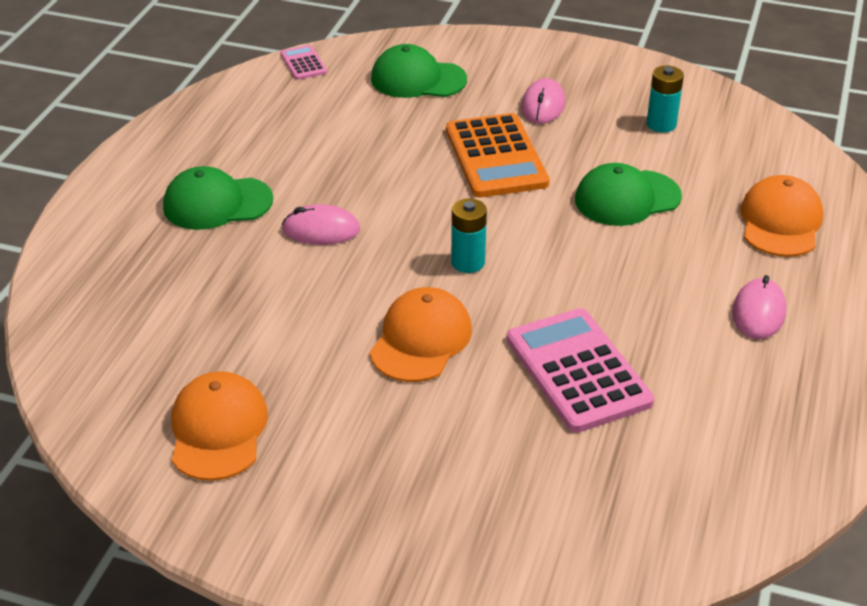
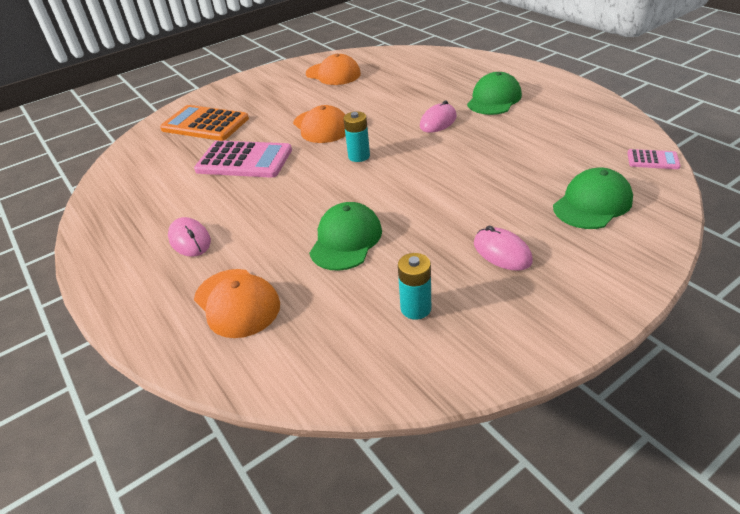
camera: 130 degrees right, 0 degrees up
(496, 157) = (451, 202): orange calculator -> orange calculator (205, 124)

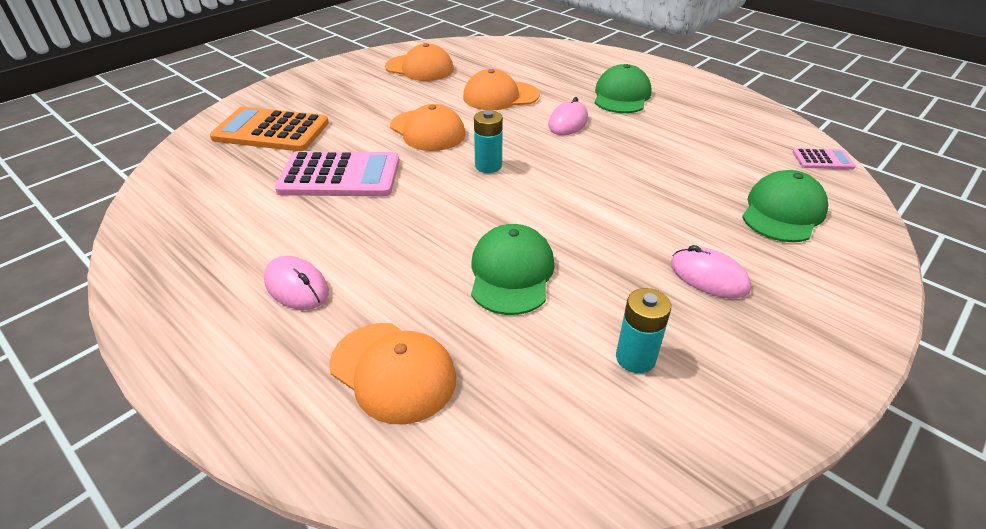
camera: 15 degrees left, 0 degrees up
(390, 98) = (500, 96): none -> orange cap

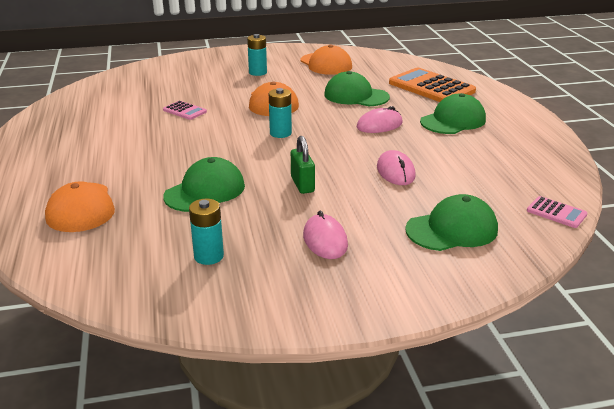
camera: 35 degrees right, 10 degrees down
(271, 131) = (181, 76): orange calculator -> orange calculator (431, 87)
(297, 286) = (89, 155): pink mouse -> pink mouse (395, 172)
(340, 176) = (184, 111): pink calculator -> pink calculator, size x0.48
(359, 99) = (258, 72): none -> turquoise battery
(500, 96) = (356, 96): orange cap -> green cap
(596, 220) = (302, 184): none -> green padlock

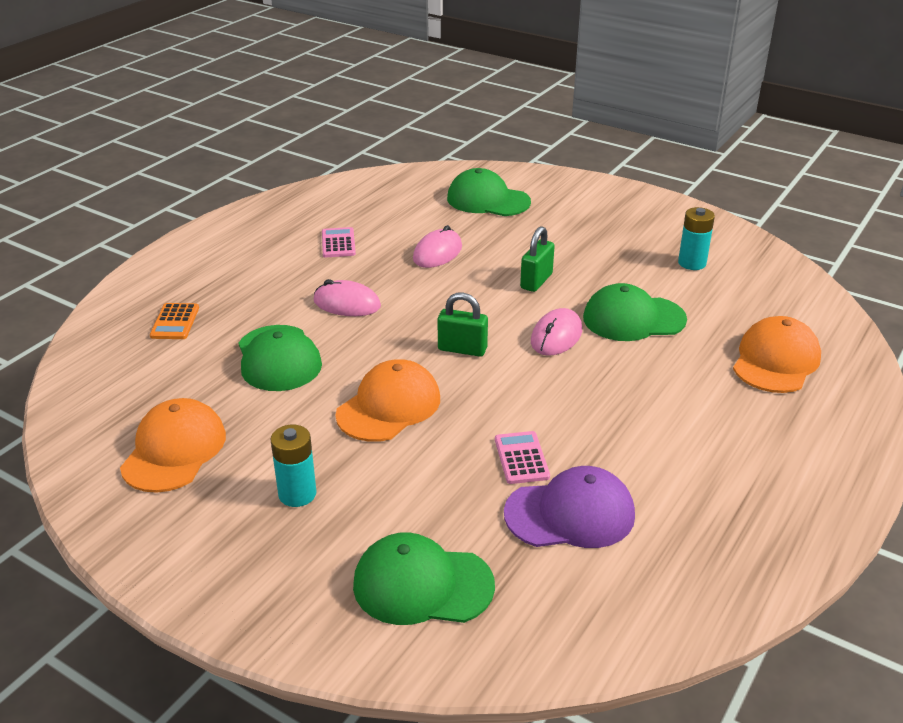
camera: 135 degrees left, 5 degrees up
(140, 105) = (570, 514): none -> purple cap
(280, 133) = (462, 349): turquoise battery -> green padlock
(325, 240) = (589, 234): pink mouse -> pink mouse (556, 336)
(431, 87) = (175, 322): orange calculator -> orange calculator, size x0.48
(453, 121) = (271, 271): green cap -> green cap (422, 585)
(556, 213) = (397, 177): pink calculator -> pink calculator (338, 243)

